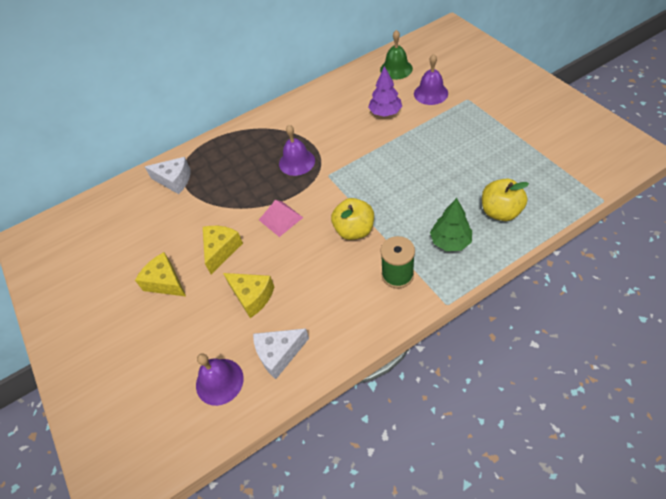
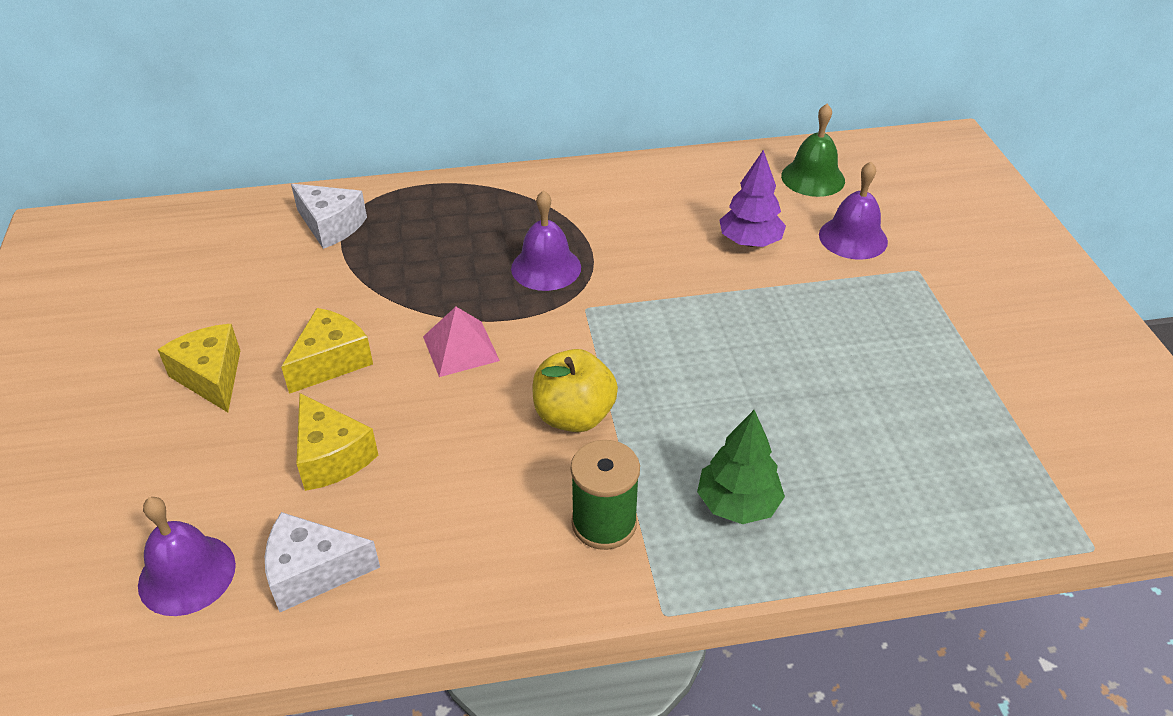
camera: 15 degrees right, 10 degrees down
(500, 212) = (866, 488): yellow apple -> none

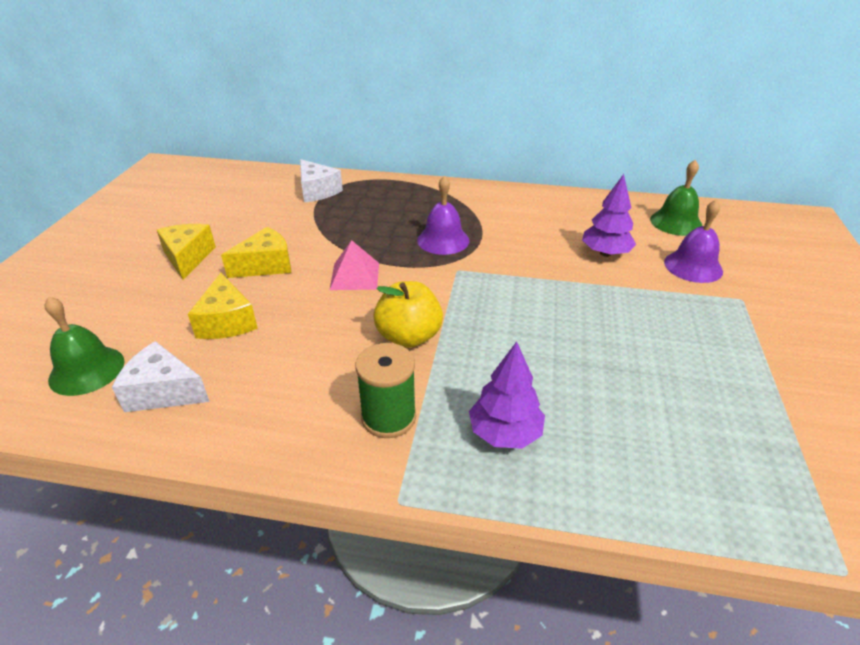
camera: 20 degrees right, 5 degrees down
(187, 574) = (87, 370): purple bell -> green bell
(738, 504) = (505, 433): green tree -> purple tree

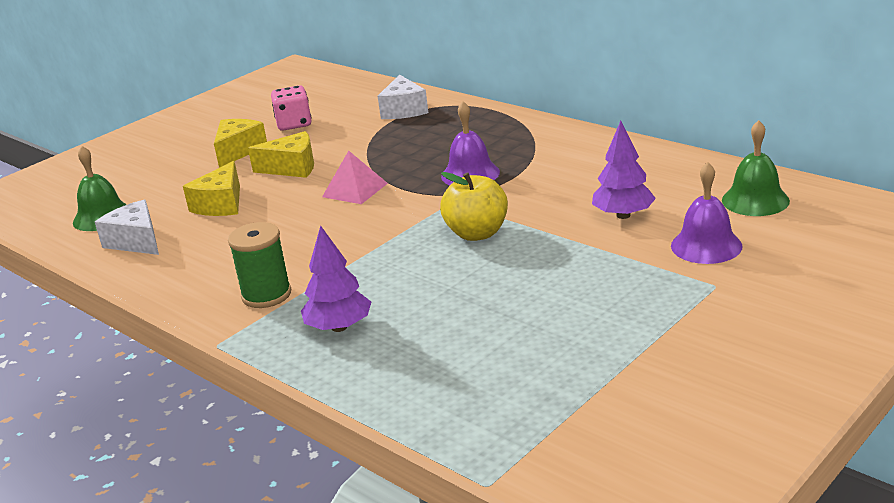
camera: 35 degrees right, 10 degrees down
(221, 220) = (294, 124): none -> pink dice
(409, 337) = (345, 245): yellow apple -> yellow apple (477, 233)

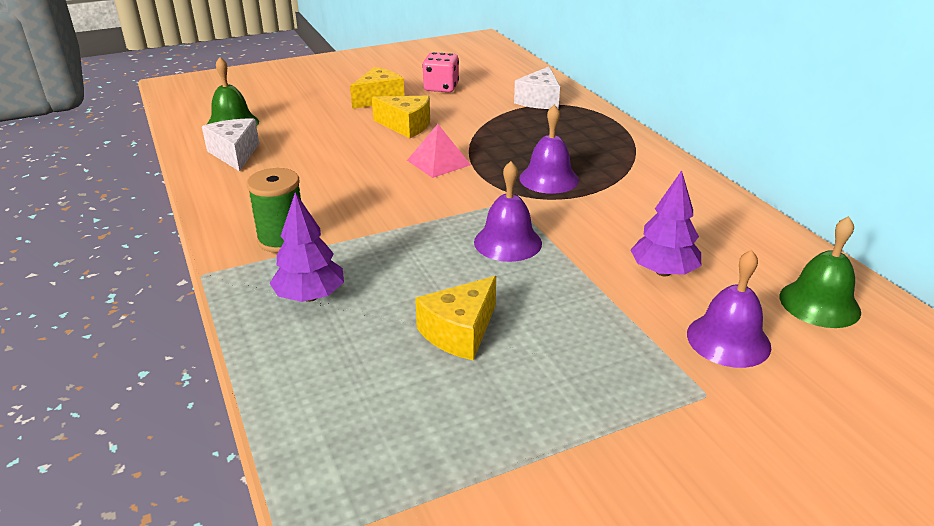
camera: 20 degrees right, 5 degrees up
(221, 204) = (324, 142): yellow cheese -> yellow cheese (459, 332)
(477, 233) = (507, 242): yellow apple -> purple bell

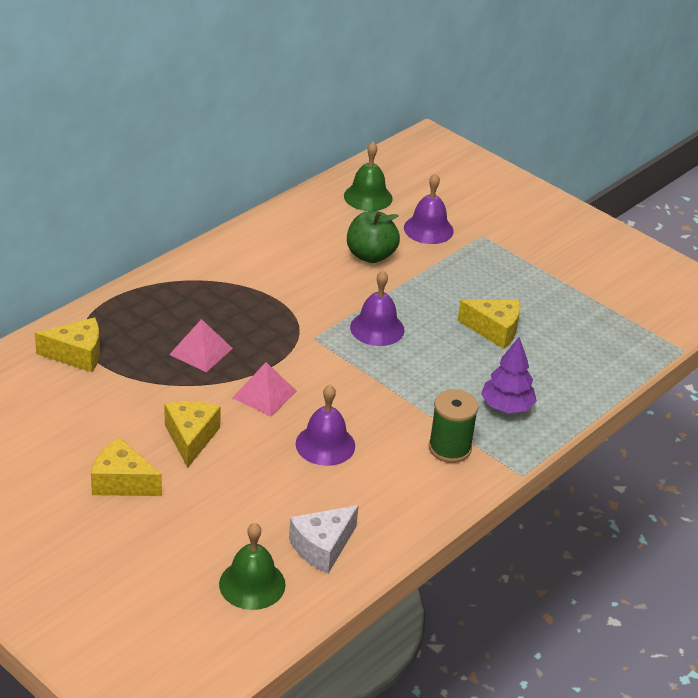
camera: 115 degrees left, 5 degrees up
(441, 87) = (65, 439): pink dice -> none
(518, 145) = (201, 351): none -> pink pyramid
(539, 100) = (77, 354): white cheese -> yellow cheese
(549, 179) = (261, 323): purple bell -> purple bell (325, 444)
(663, 272) = (370, 255): purple tree -> green apple

